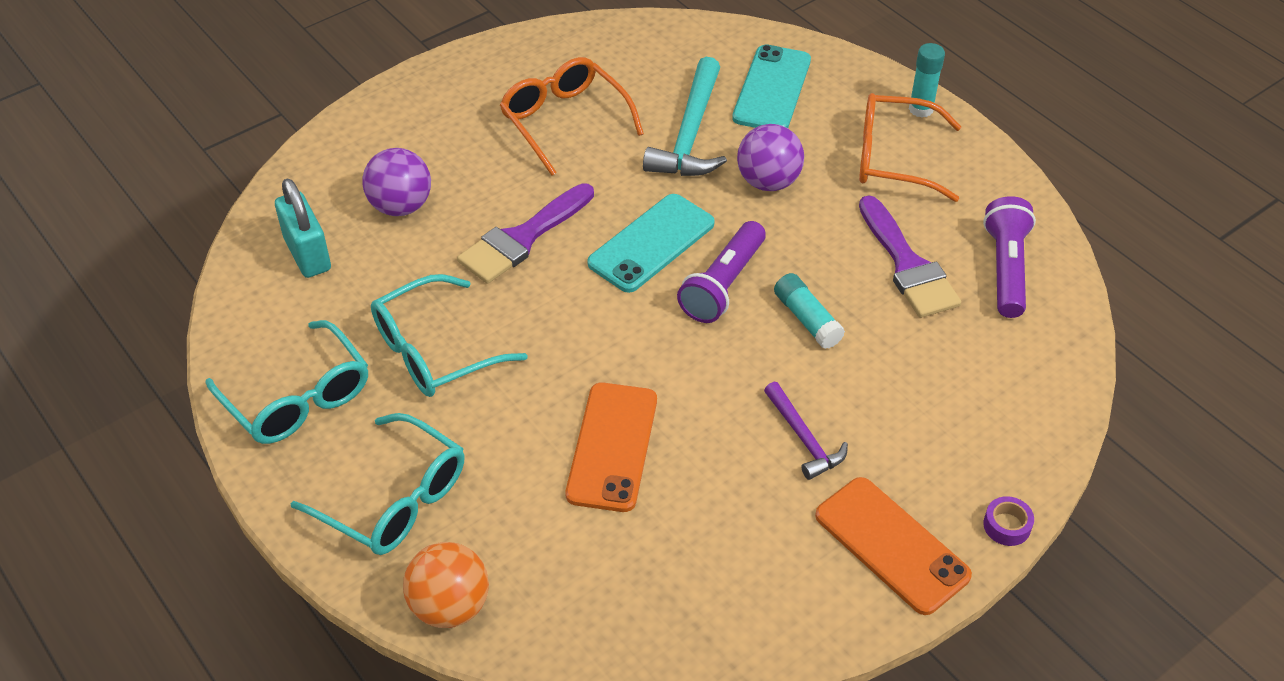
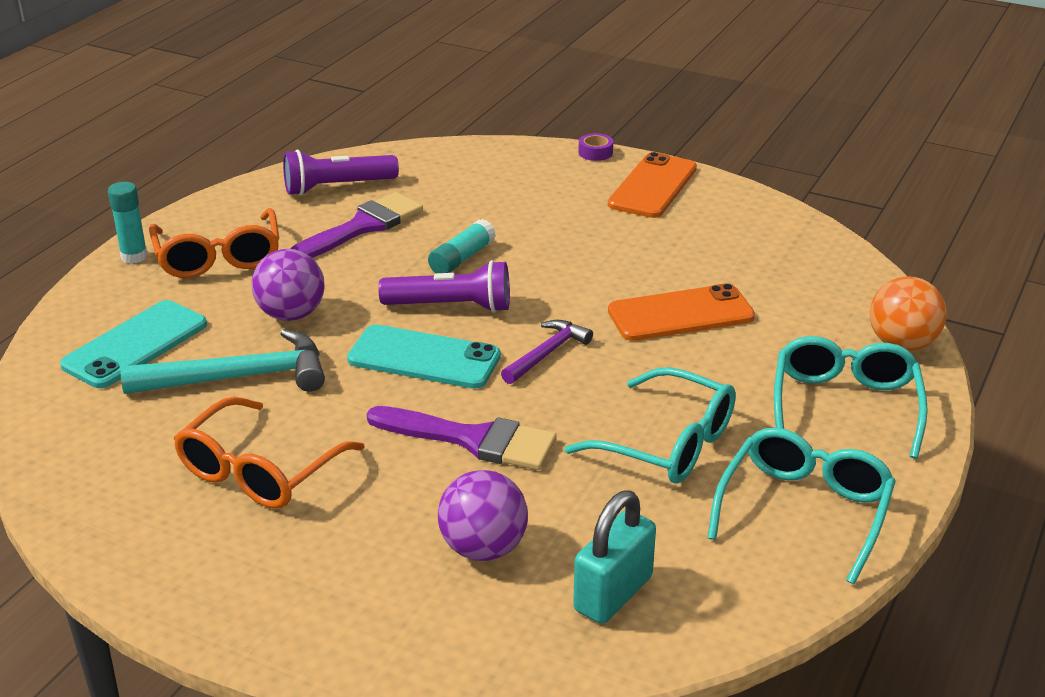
camera: 115 degrees left, 15 degrees down
(772, 89) = (135, 345): turquoise phone -> turquoise phone turned 45 degrees counterclockwise
(803, 438) = (591, 235): purple hammer -> purple hammer (547, 353)

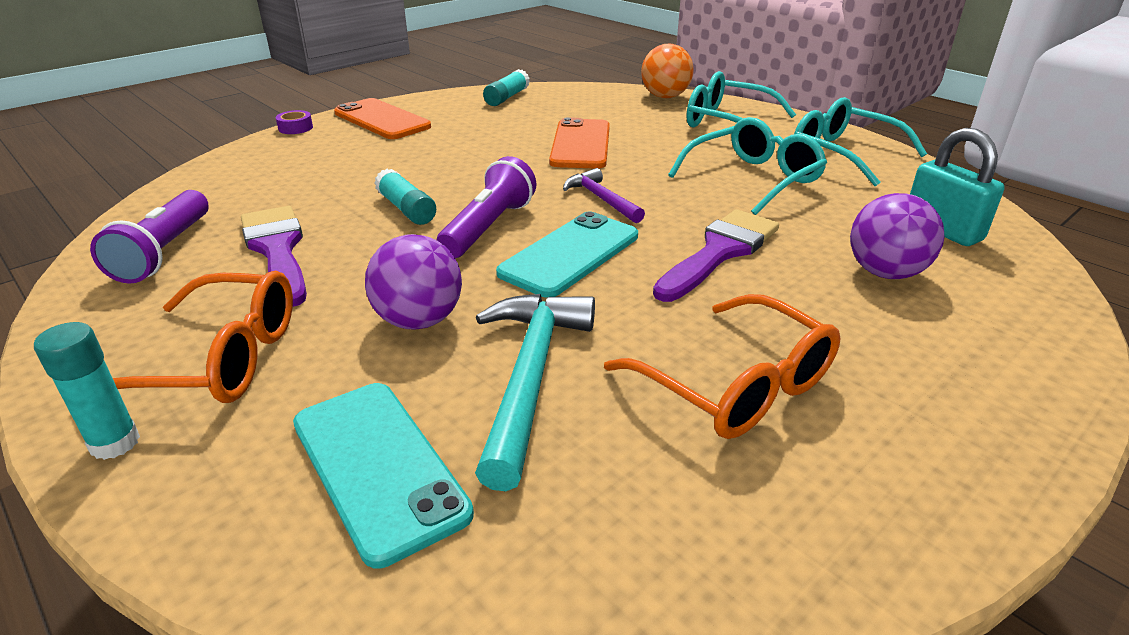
camera: 70 degrees left, 0 degrees up
(787, 236) = (507, 97): none -> turquoise glue stick

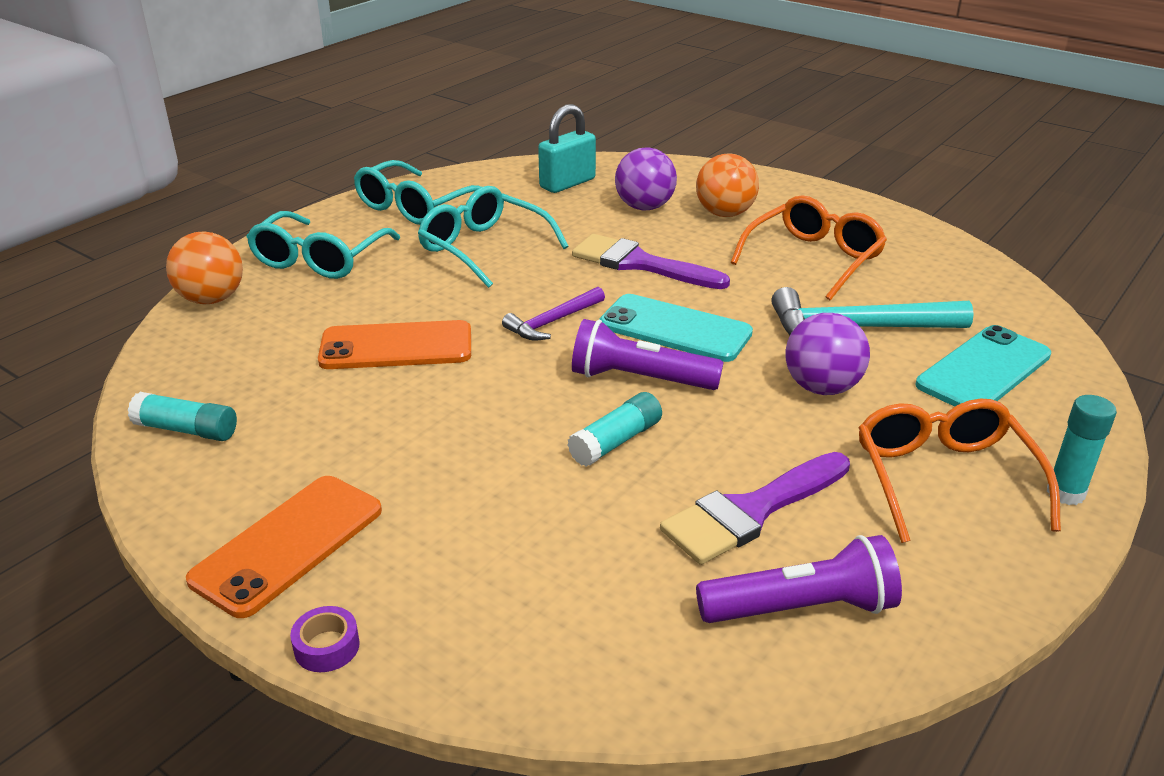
camera: 100 degrees left, 0 degrees up
(883, 332) = (724, 214): none -> orange ball

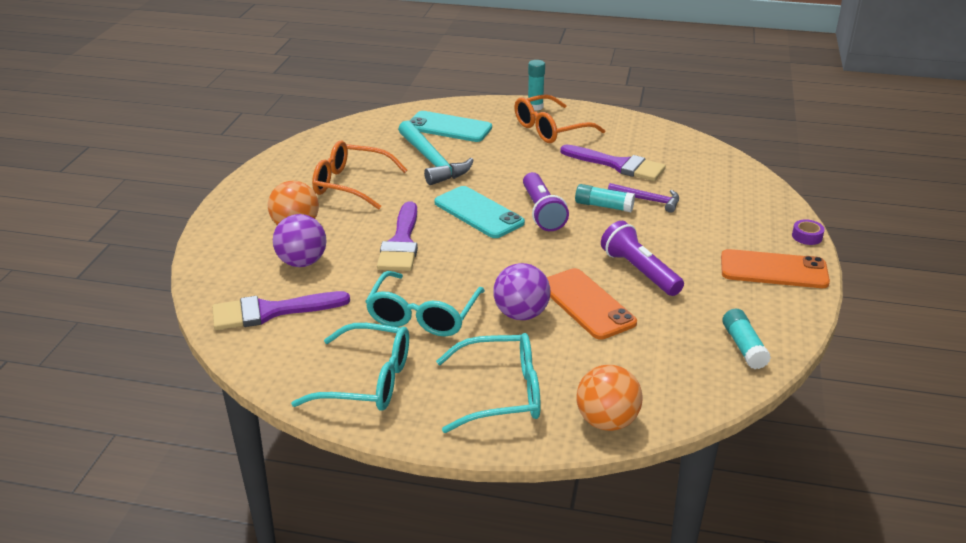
camera: 115 degrees left, 0 degrees up
(552, 322) = (506, 255): purple hammer -> purple hammer (648, 200)
(567, 183) = (271, 311): turquoise padlock -> purple brush
(675, 329) = (478, 213): turquoise phone -> turquoise phone turned 45 degrees counterclockwise
(801, 608) = (663, 147): purple flashlight -> purple flashlight (639, 271)
(822, 387) = (502, 163): purple ball -> purple ball (521, 314)

